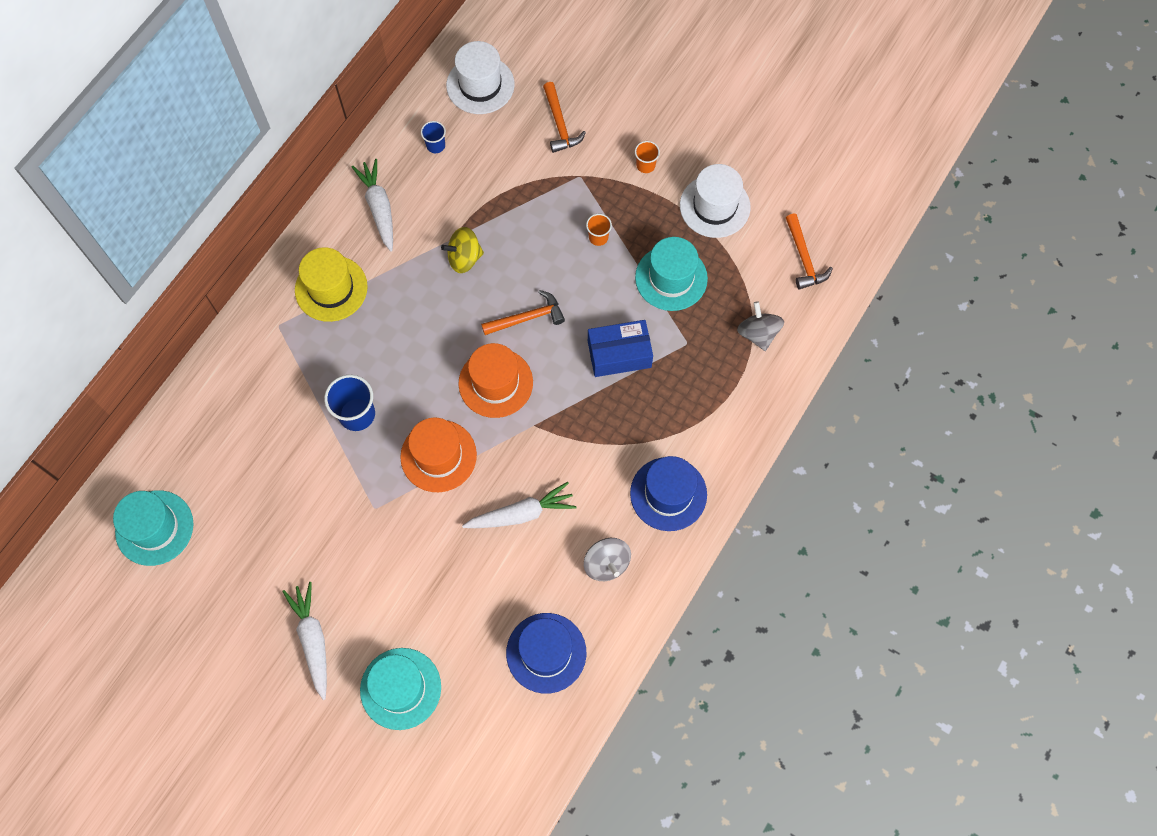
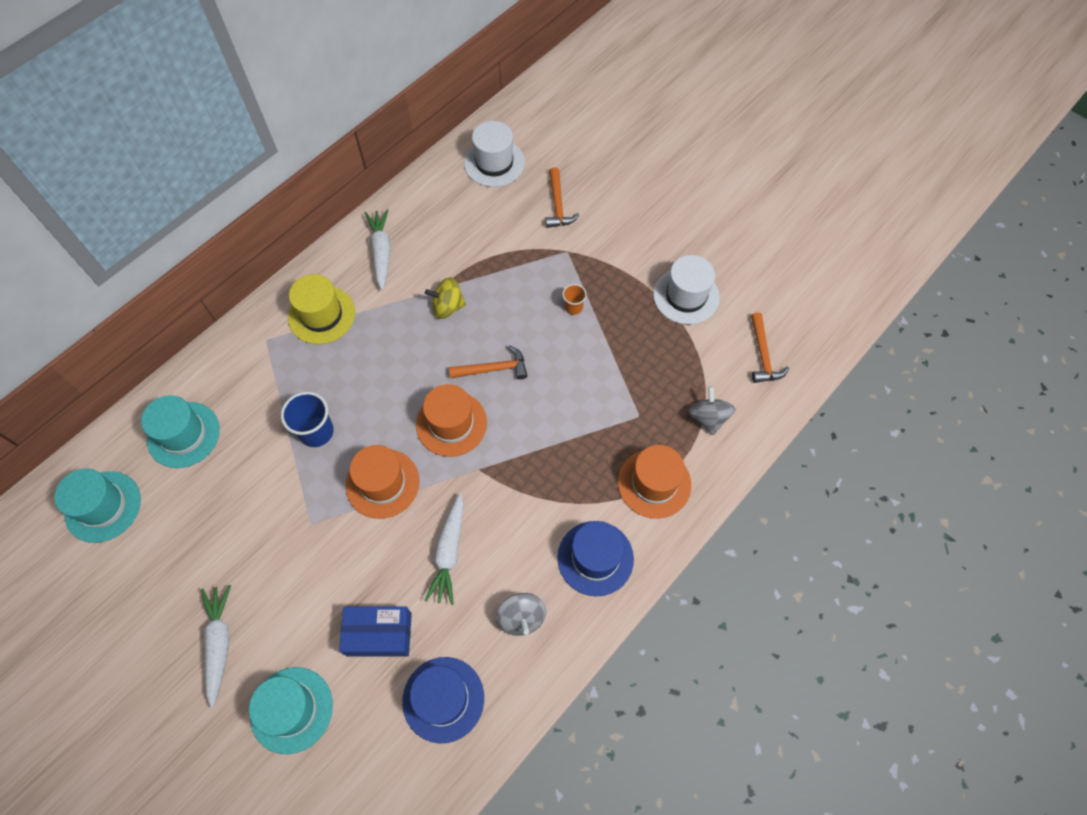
camera: 10 degrees right, 5 degrees down
(435, 145) = (444, 207): blue cup -> none
(521, 513) = (449, 553): white carrot -> white carrot turned 105 degrees clockwise
(619, 354) = (572, 416): blue box -> blue box (379, 634)
(645, 165) = (628, 251): orange cup -> none
(671, 278) = (634, 354): turquoise hat -> turquoise hat (183, 434)
(714, 410) = (654, 483): none -> orange hat

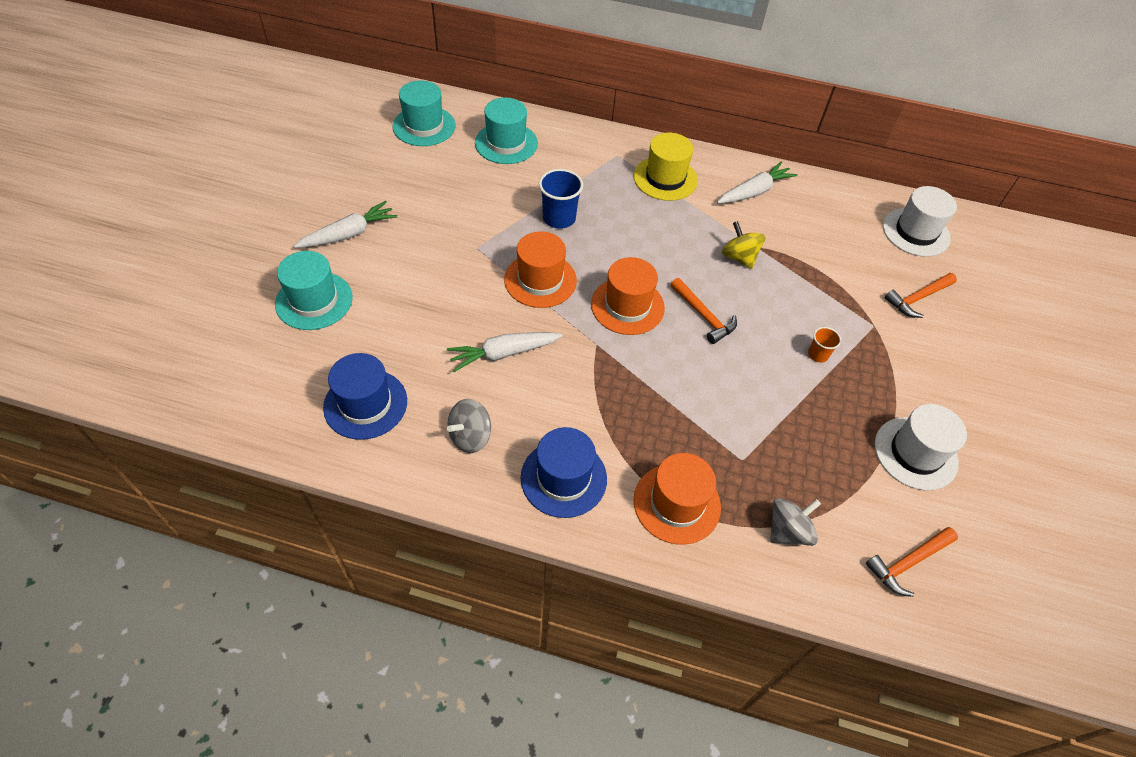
camera: 60 degrees right, 10 degrees down
(379, 634) = (403, 333): blue box -> none

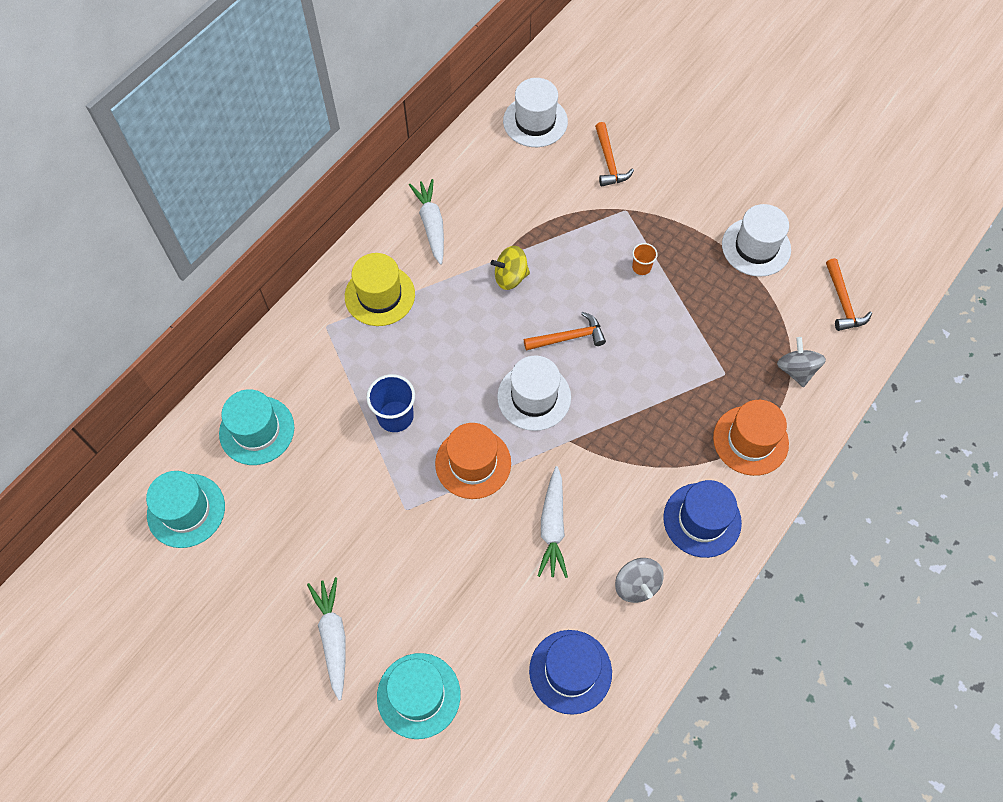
camera: 65 degrees left, 10 degrees up
(627, 306) = (534, 397): orange hat -> white hat

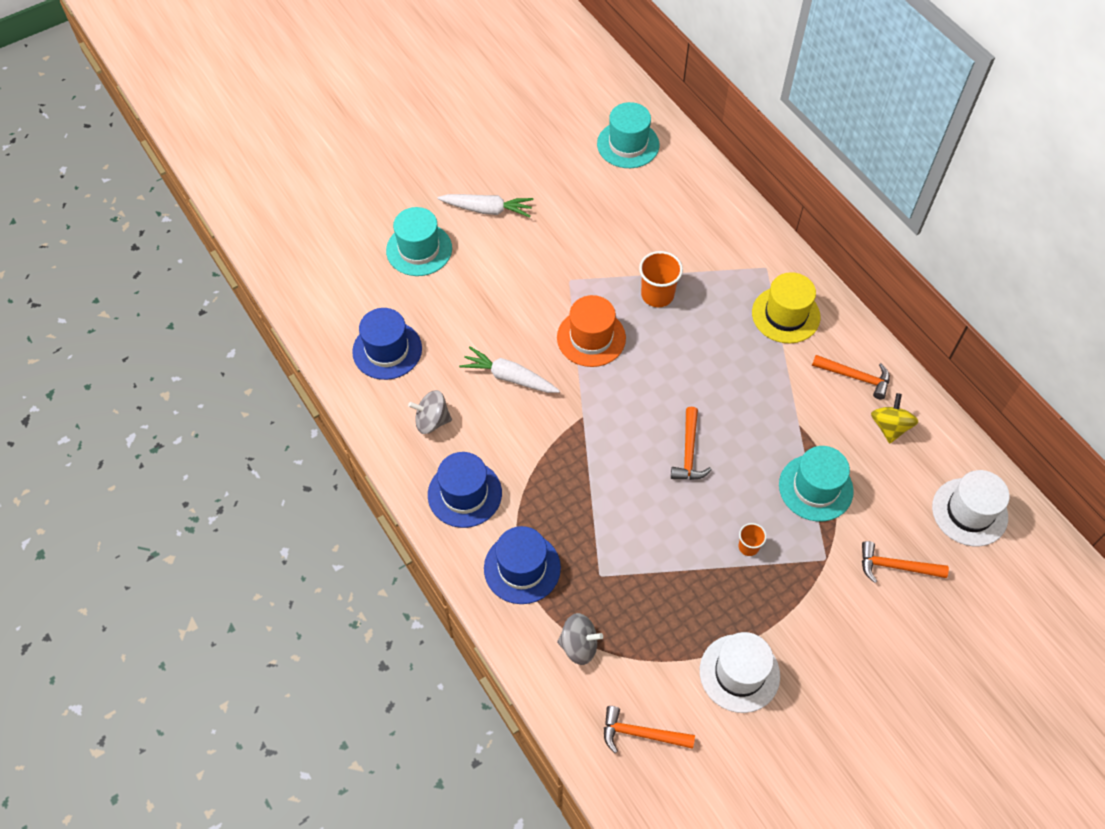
camera: 110 degrees right, 5 degrees down
(257, 430) = (680, 200): turquoise hat -> turquoise hat (815, 488)
(395, 416) = (657, 295): blue cup -> orange cup
(431, 225) = (855, 377): white carrot -> orange hammer
(510, 277) = (773, 425): yellow spinning top -> yellow spinning top (889, 427)
(534, 397) = (637, 403): white hat -> none
(750, 440) = (522, 568): orange hat -> blue hat

